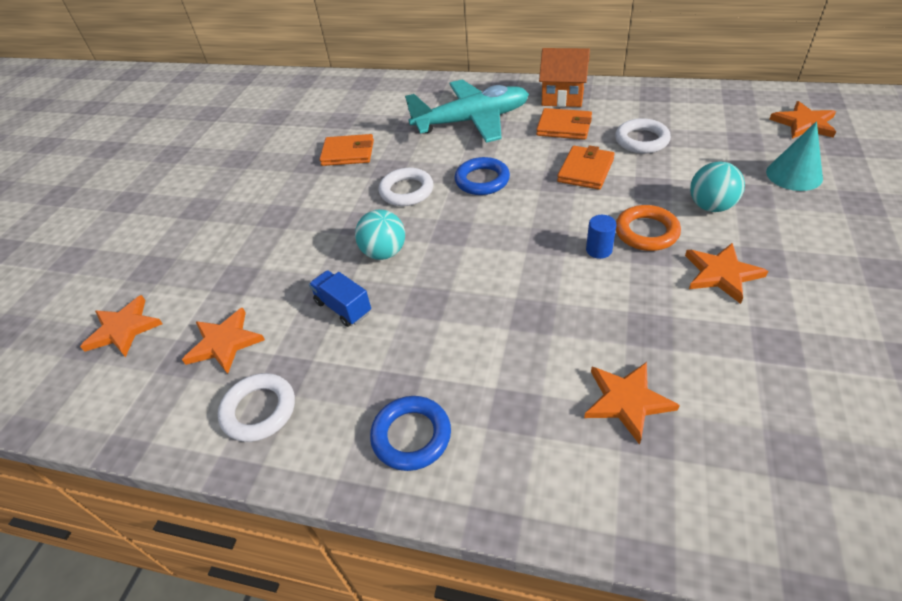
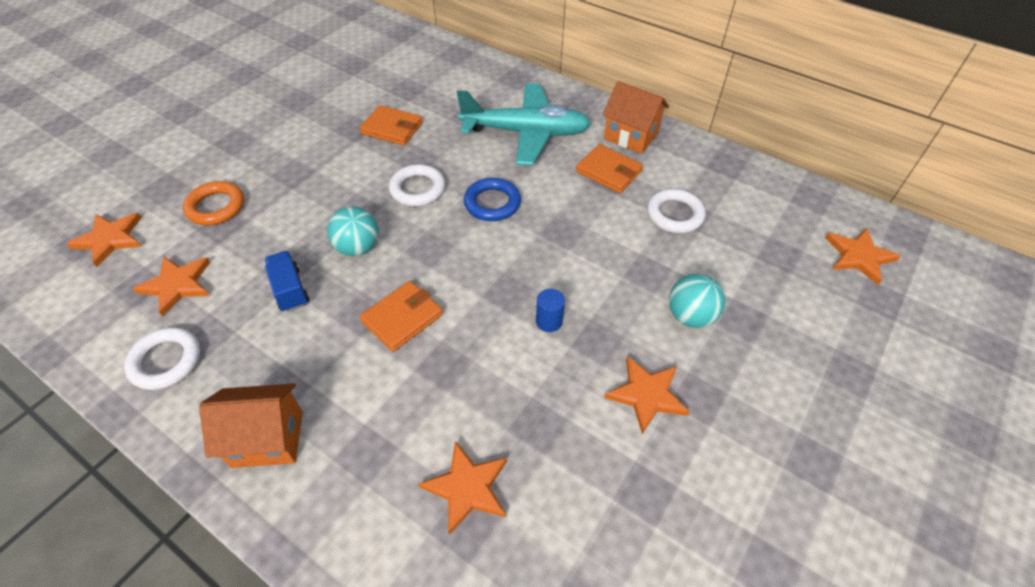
camera: 15 degrees right, 5 degrees up
(411, 436) = (267, 439): blue ring -> orange house
(585, 170) = (596, 229): orange wallet -> orange wallet (402, 318)
(646, 232) = (607, 320): orange ring -> orange ring (216, 207)
(794, 175) = (802, 313): turquoise cone -> none

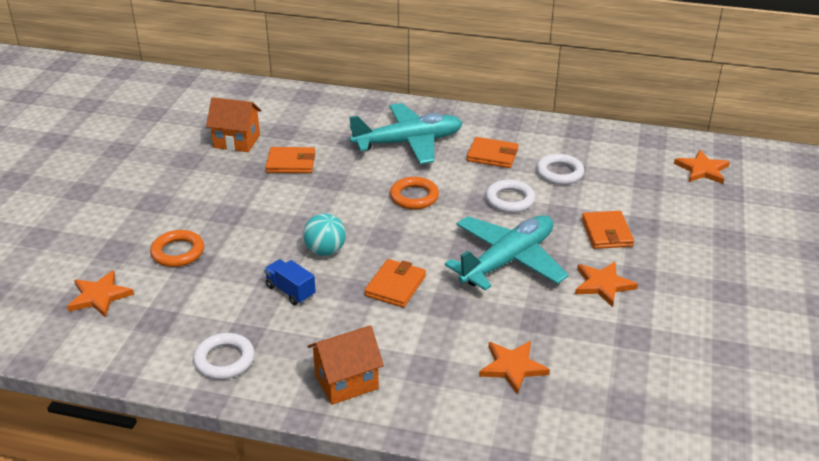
camera: 20 degrees left, 15 degrees down
(177, 285) = (190, 311): orange star -> none
(417, 189) = (345, 201): white ring -> white ring (510, 200)
(492, 203) = (414, 197): blue ring -> orange ring
(549, 321) = (508, 260): blue cylinder -> turquoise plane
(631, 136) = (495, 127): orange house -> orange house (237, 141)
(690, 316) = (606, 233): turquoise ball -> orange wallet

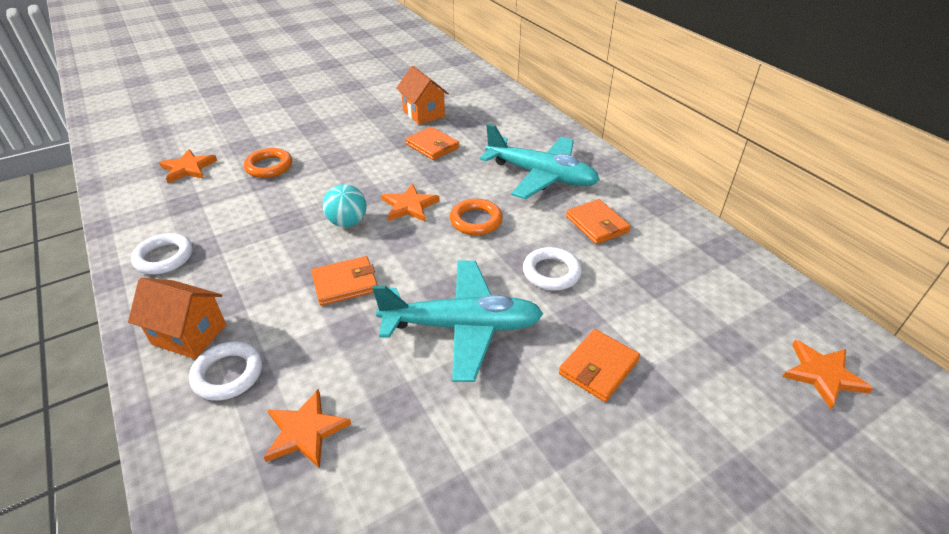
camera: 45 degrees right, 5 degrees up
(290, 291) = (278, 237): blue truck -> none
(559, 173) = (639, 277): white ring -> white ring (228, 374)
(603, 285) = (511, 419): orange star -> orange star (409, 206)

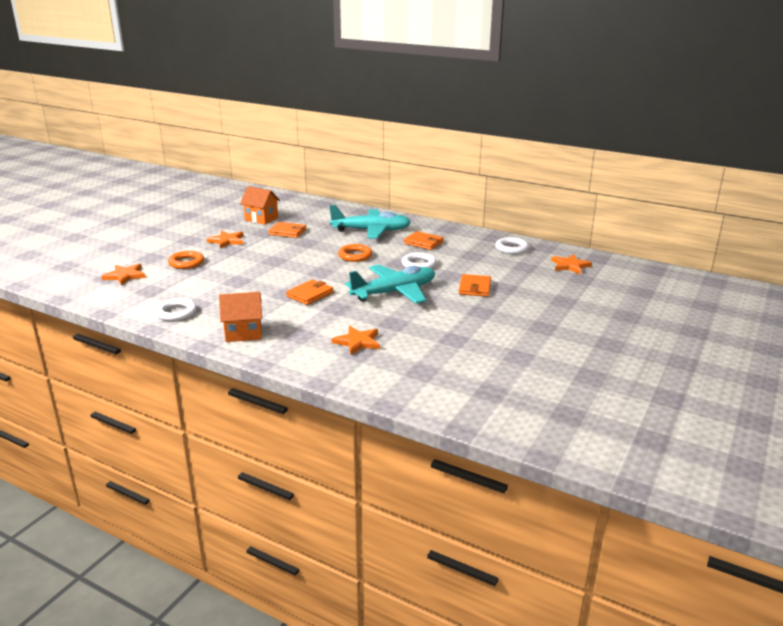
camera: 30 degrees left, 15 degrees down
(228, 374) = (288, 338): white ring -> white ring (511, 248)
(347, 222) = (277, 273): turquoise ball -> none
(409, 206) = (307, 259): orange star -> orange star (227, 241)

